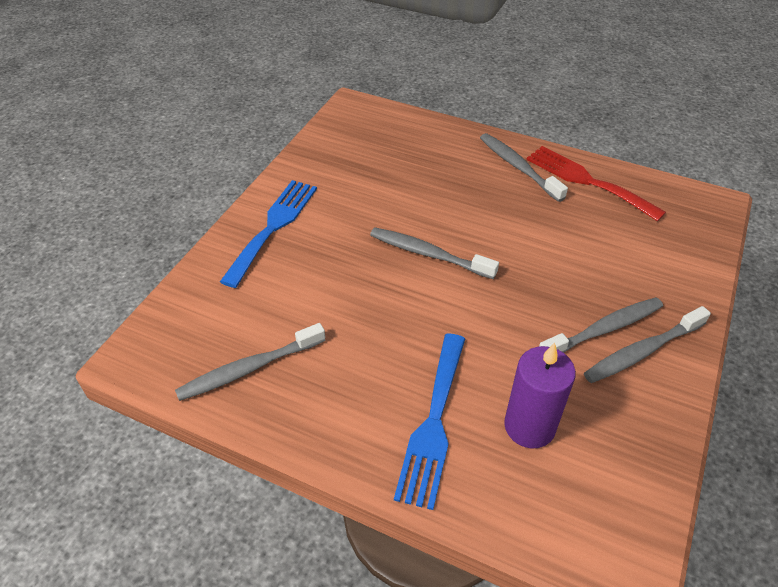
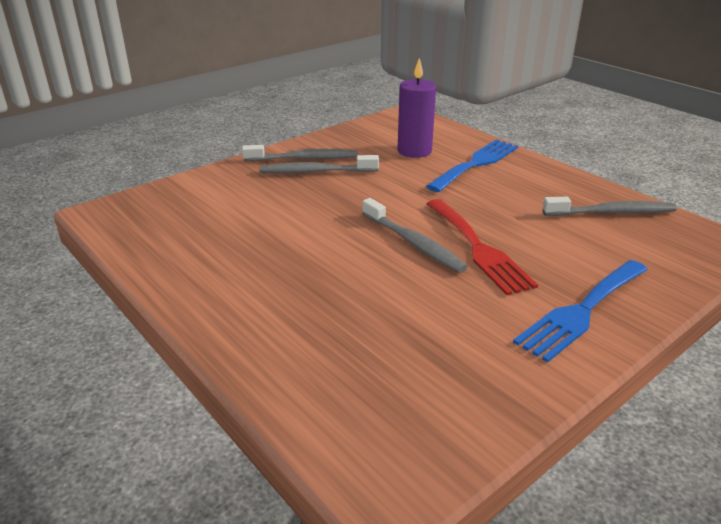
camera: 155 degrees left, 15 degrees down
(518, 167) = (234, 294): grey toothbrush -> none
(587, 181) = (181, 259): red fork -> red fork (478, 248)

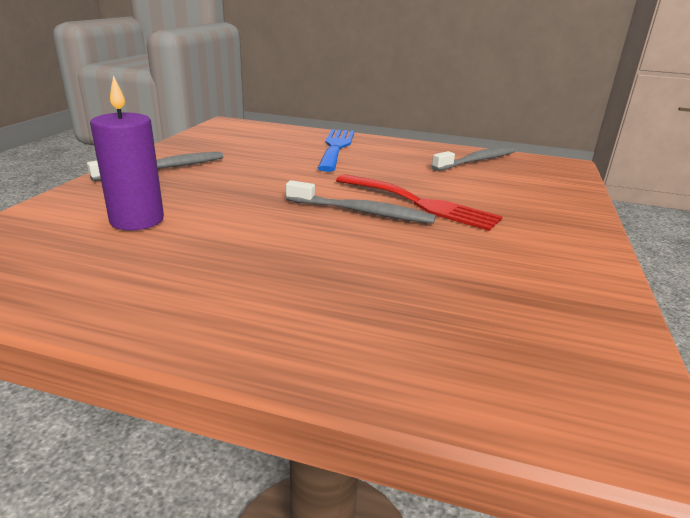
camera: 35 degrees left, 5 degrees down
(316, 172) = (191, 176): grey toothbrush -> none
(414, 151) = (270, 147): purple candle -> purple candle (137, 220)
(582, 311) = (553, 226): blue fork -> none

